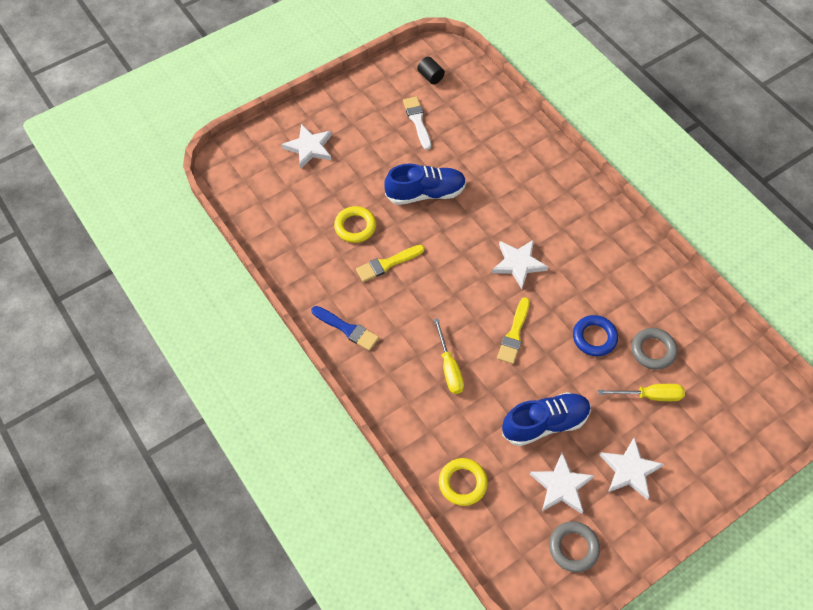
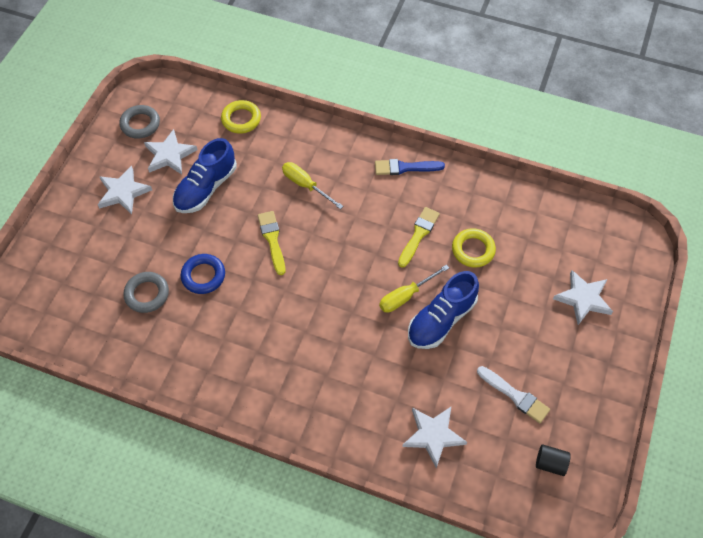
camera: 145 degrees right, 0 degrees up
(518, 264) = (309, 302): white star -> white star (433, 435)
(650, 396) = (132, 255): yellow screwdriver -> yellow screwdriver (406, 296)

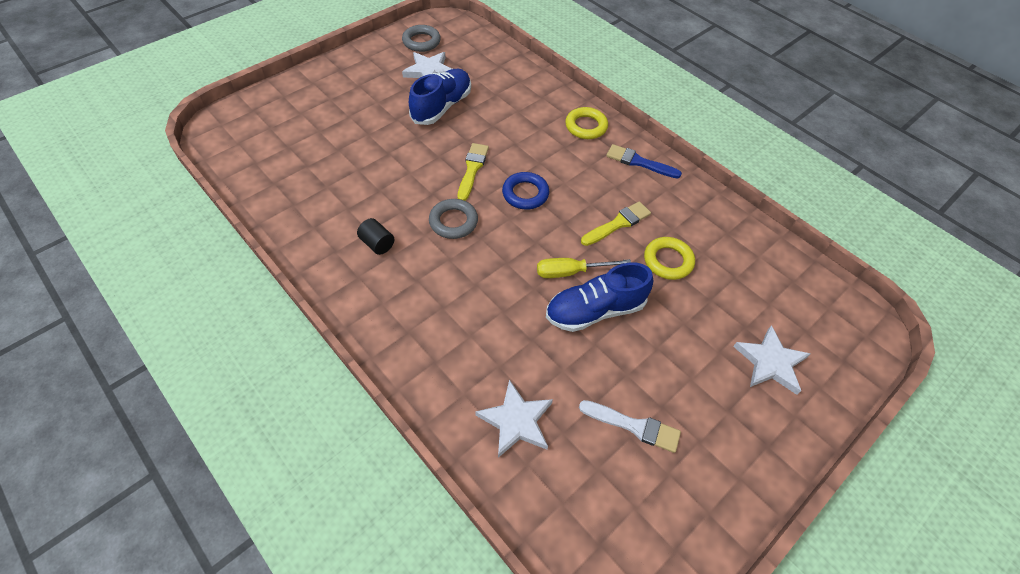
camera: 25 degrees right, 5 degrees down
(123, 192) = (370, 83): white star -> none
(147, 294) = (331, 165): grey ring -> grey ring (453, 222)
(203, 276) = (390, 172): blue ring -> blue ring (525, 194)
(206, 188) = (442, 107): blue shoe -> blue shoe turned 150 degrees clockwise
(241, 119) = (509, 69): yellow ring -> yellow ring (586, 126)
(305, 185) = (533, 139): yellow screwdriver -> none
(515, 396) = (634, 426): white brush -> white brush turned 45 degrees counterclockwise
(550, 463) = (635, 523): black cylinder -> black cylinder (377, 244)

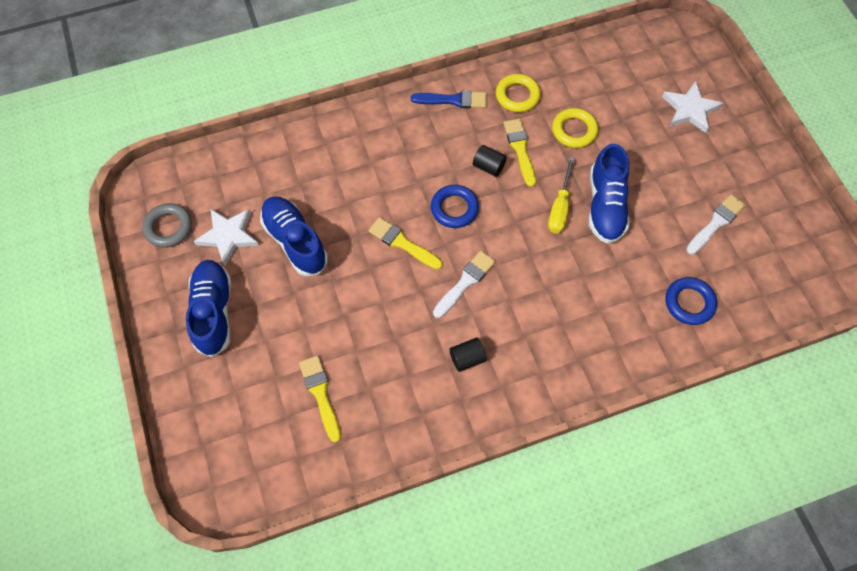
camera: 65 degrees left, 10 degrees up
(312, 159) = (320, 394): none -> yellow brush
(362, 83) = (214, 312): none -> blue shoe
(453, 222) = (465, 282): grey ring -> white brush
(516, 421) = (689, 303): white star -> blue ring
(583, 206) = (488, 167): none -> black cylinder
(586, 126) = (387, 122): yellow ring -> yellow ring (517, 96)
(639, 162) = (453, 100): blue brush -> blue brush turned 135 degrees counterclockwise

